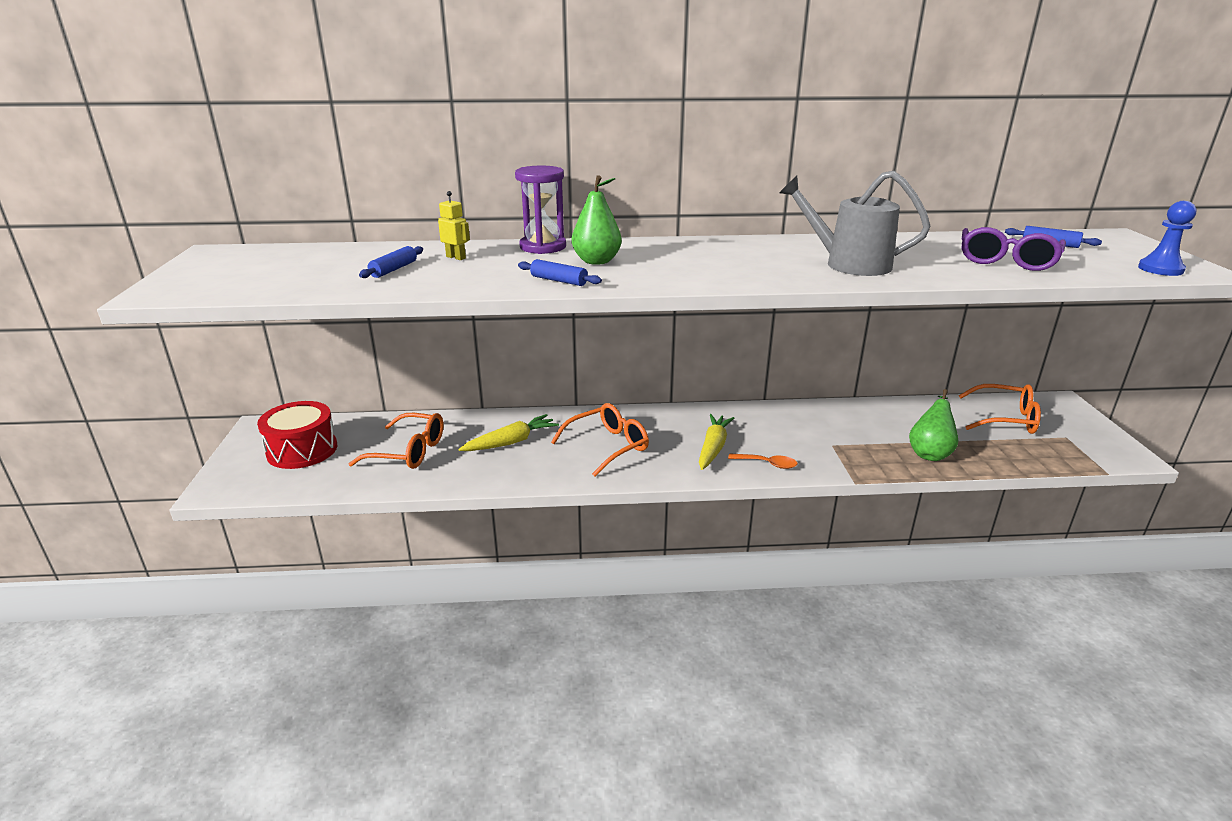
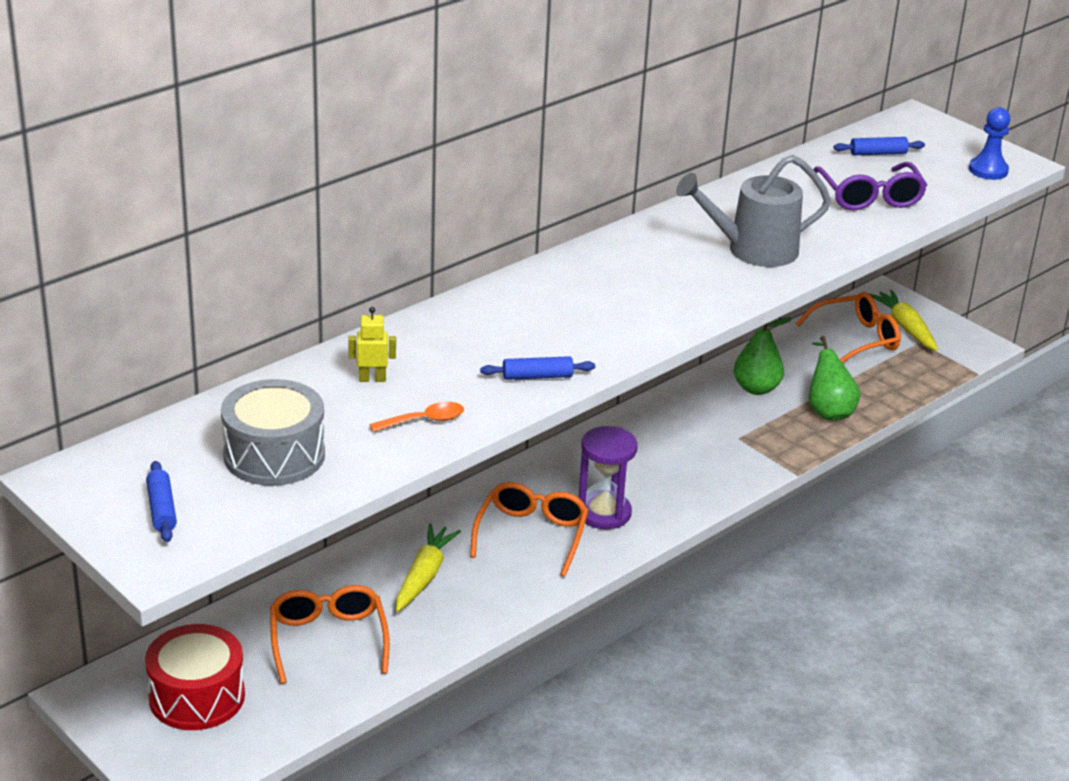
camera: 40 degrees left, 5 degrees up
(327, 271) = (274, 455): none -> grey drum
(394, 269) = (342, 424): blue rolling pin -> blue rolling pin (162, 509)
(409, 452) = (328, 639): orange glasses -> orange glasses turned 75 degrees counterclockwise
(543, 247) = (433, 326): purple hourglass -> purple hourglass (603, 513)
(596, 261) = (525, 331): green pear -> green pear (756, 388)
(713, 448) = (636, 490): yellow carrot -> yellow carrot (905, 327)
(767, 464) = (704, 487): orange spoon -> orange spoon (424, 421)

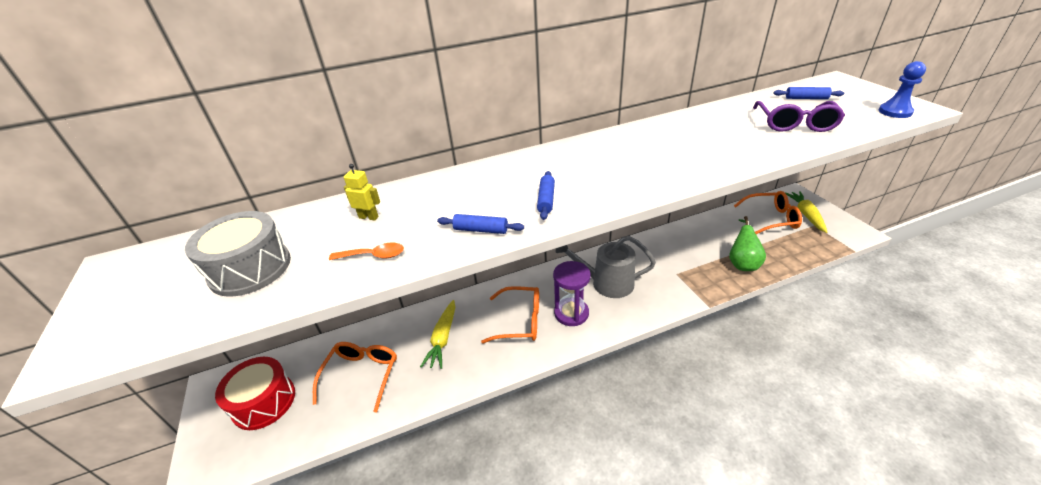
camera: 25 degrees right, 5 degrees up
(162, 509) = (133, 303): blue rolling pin -> blue rolling pin (546, 200)
(424, 576) = (443, 339): yellow carrot -> yellow carrot turned 150 degrees clockwise
(532, 534) = (520, 321): orange glasses -> orange glasses turned 60 degrees clockwise
(753, 250) = (693, 152): grey watering can -> grey watering can (606, 283)
(756, 388) = (698, 242): green pear -> none

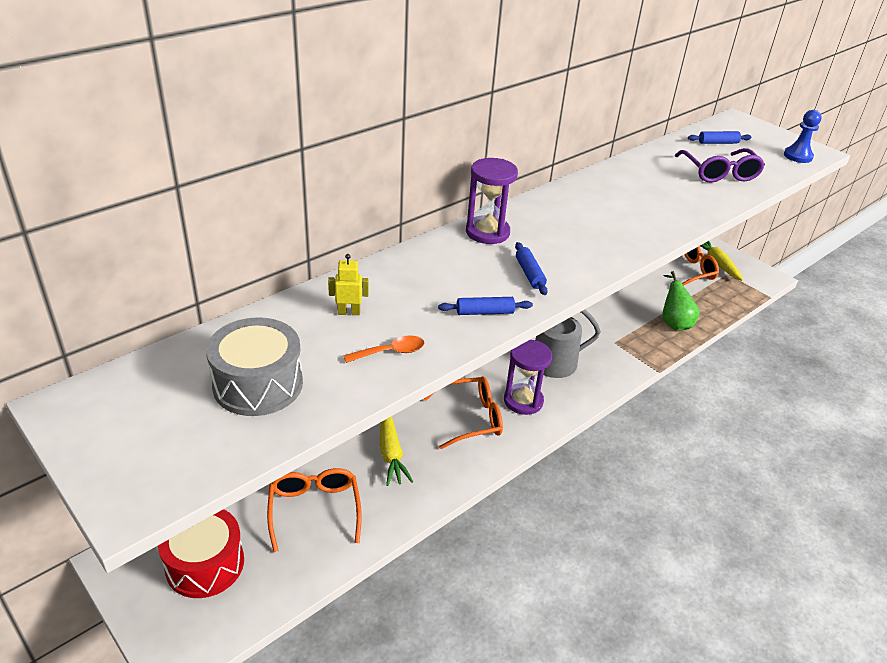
camera: 25 degrees left, 0 degrees up
(533, 162) = (487, 232): none -> purple hourglass

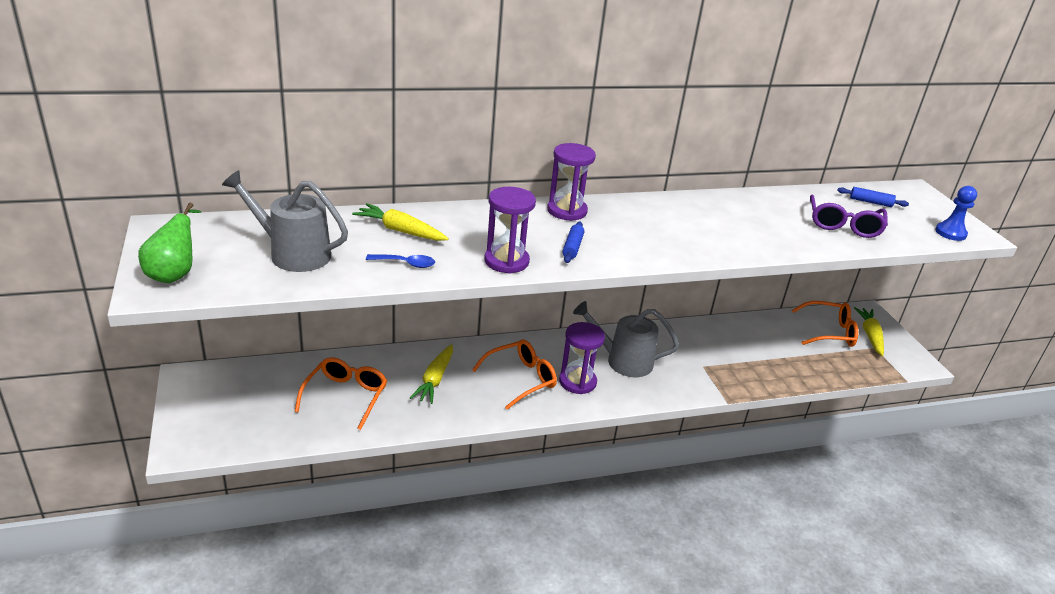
camera: 25 degrees right, 5 degrees down
(205, 564) = (243, 401): red drum -> none
(258, 384) = (293, 253): grey drum -> grey watering can
(349, 312) = (400, 231): yellow robot -> yellow carrot
(390, 352) = (405, 264): orange spoon -> blue spoon
(471, 418) = (521, 379): orange glasses -> orange glasses turned 45 degrees counterclockwise
(485, 312) = (506, 261): blue rolling pin -> purple hourglass
(674, 322) = (778, 369): green pear -> green pear (174, 274)

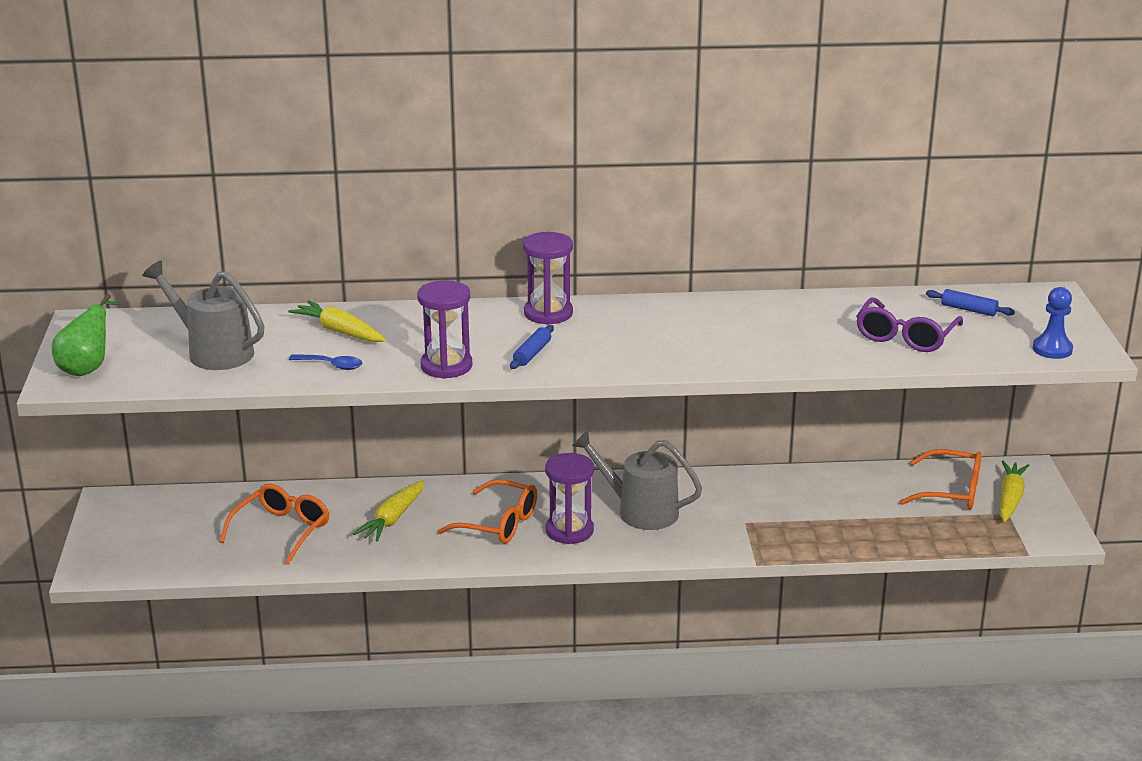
camera: 15 degrees right, 5 degrees down
(521, 379) = (499, 524): orange glasses -> orange glasses turned 45 degrees clockwise

